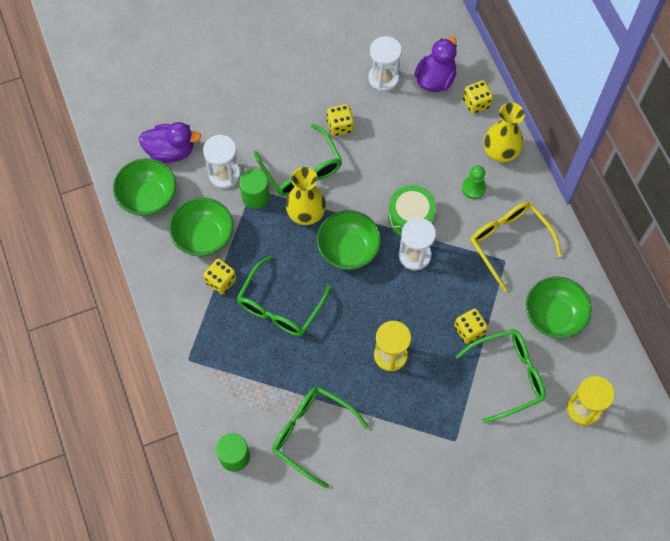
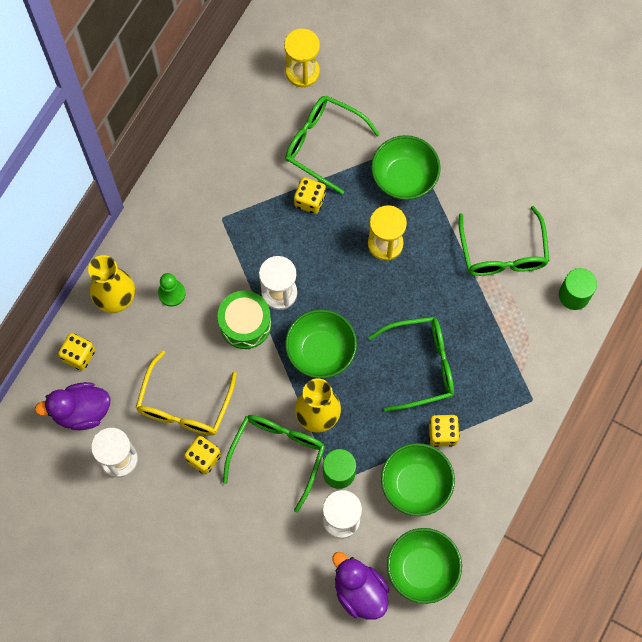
camera: 130 degrees left, 5 degrees up
(508, 242) = (201, 227): yellow glasses -> yellow glasses (184, 405)
(553, 316) = (240, 146): green bowl -> green bowl (404, 178)

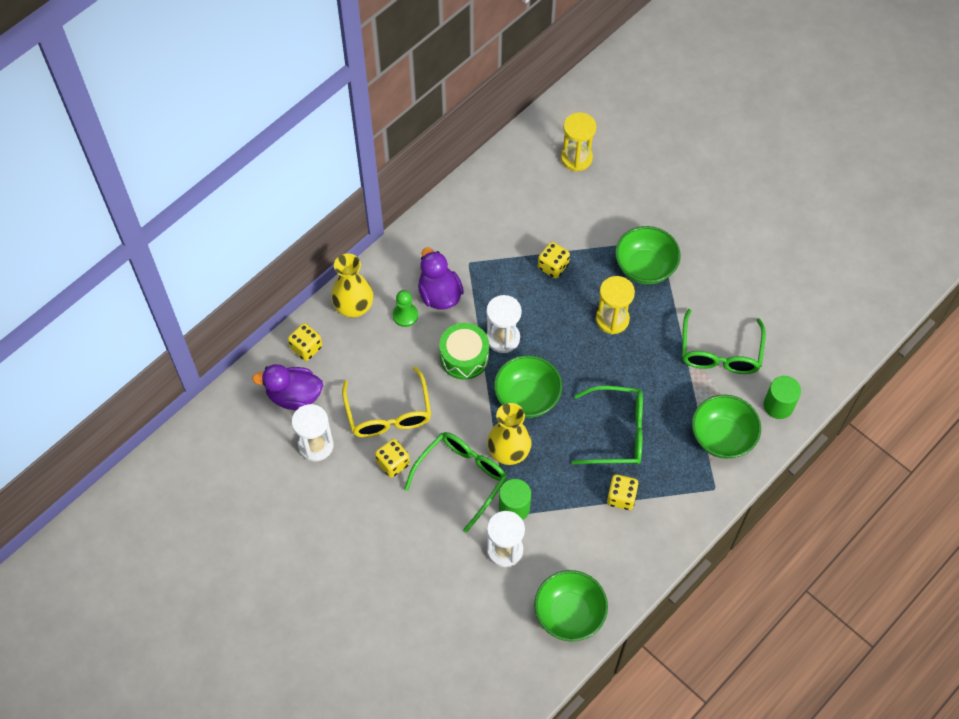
camera: 15 degrees right, 10 degrees down
(184, 405) = (388, 413): yellow glasses -> yellow glasses turned 45 degrees counterclockwise
(323, 144) = (578, 222): green glasses -> none
(359, 591) = (504, 618): purple duck -> purple duck (439, 294)
(415, 484) = (583, 536): green bowl -> green bowl (722, 437)

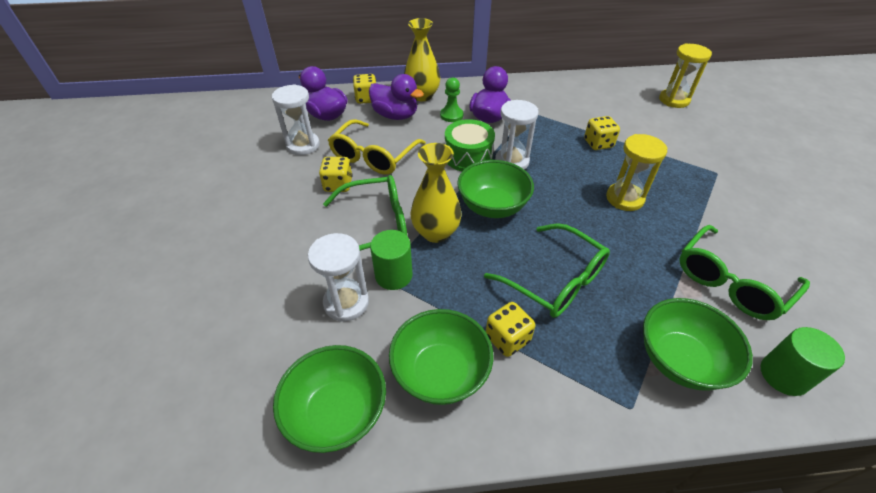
camera: 40 degrees right, 15 degrees down
(356, 351) = (395, 115): none -> purple duck
(645, 267) = (688, 182): green bowl -> green bowl (440, 372)

